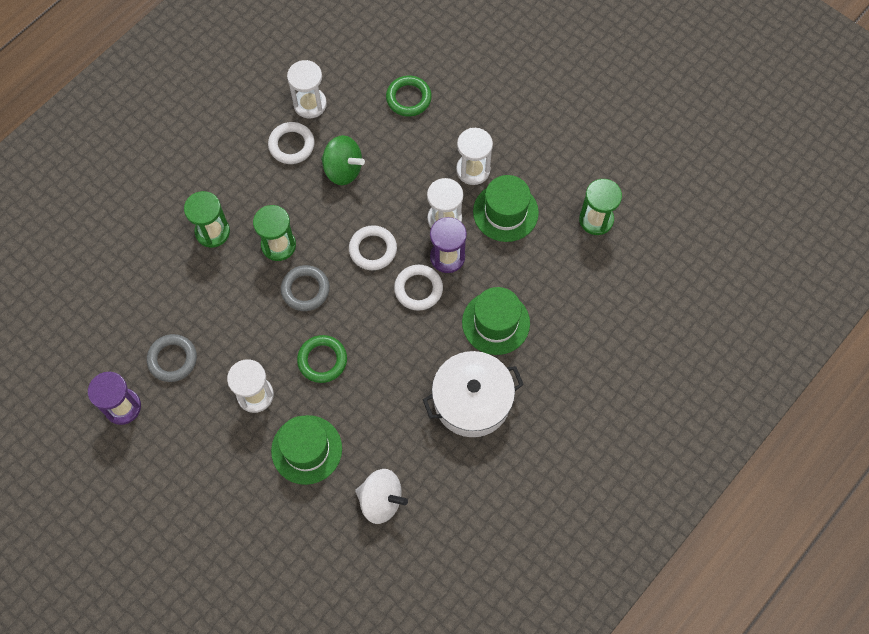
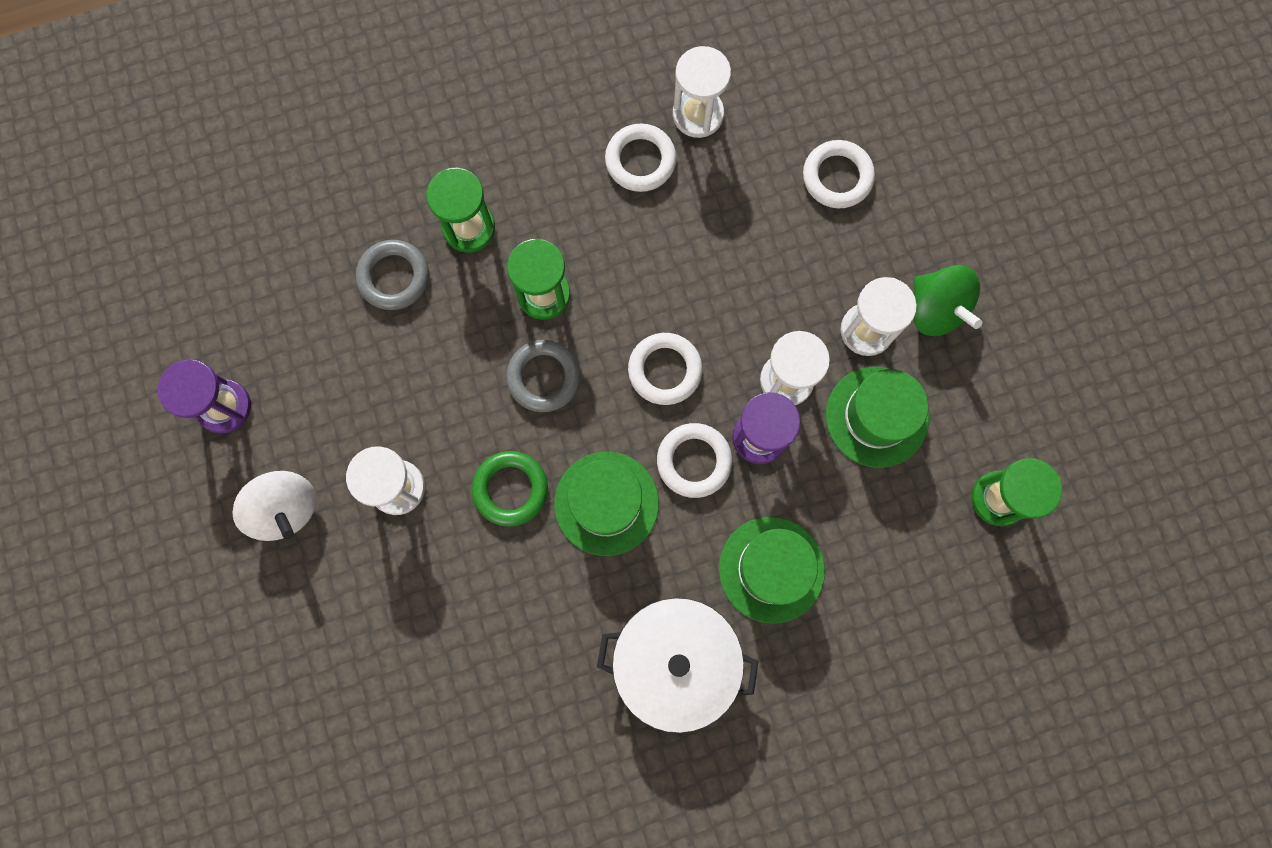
camera: 30 degrees right, 10 degrees up
(172, 359) = (321, 377): grey ring -> grey ring (394, 277)
(306, 449) = (421, 601): green hat -> green hat (606, 503)
(343, 170) = (689, 233): green spinning top -> green spinning top (936, 310)
(381, 500) = (477, 729): white spinning top -> white spinning top (286, 508)
(408, 98) = (837, 177): green ring -> white ring

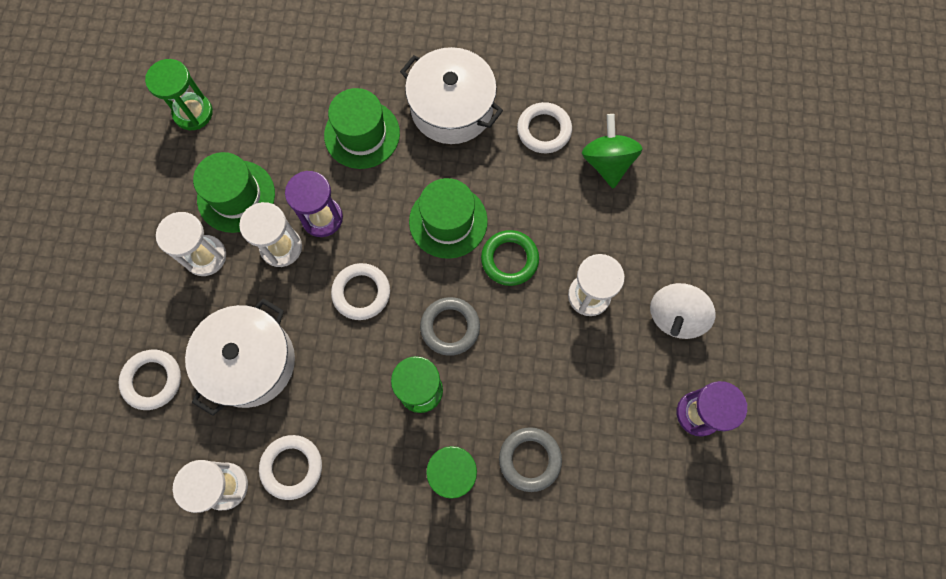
camera: 155 degrees left, 5 degrees down
(286, 508) = (675, 316): white spinning top -> white spinning top turned 135 degrees counterclockwise
(694, 461) = (375, 222): white ring -> white ring (544, 130)
(745, 241) = (250, 362): none -> white pot
(936, 310) = (149, 248): green spinning top -> green spinning top (607, 162)

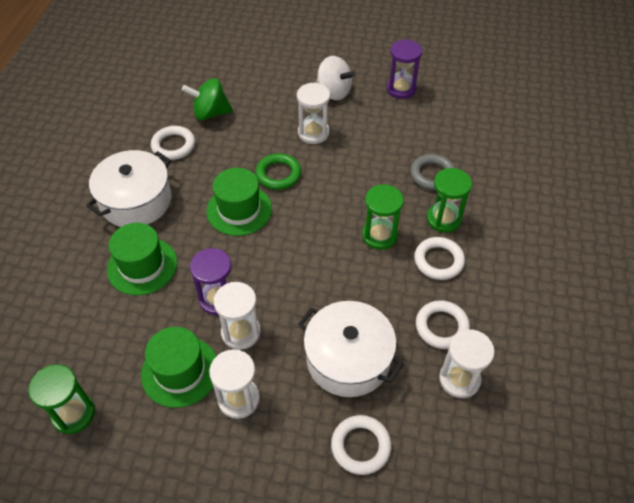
camera: 85 degrees left, 20 degrees down
(361, 293) = (293, 272): white ring -> white ring (438, 261)
(450, 327) = (329, 214): grey ring -> none

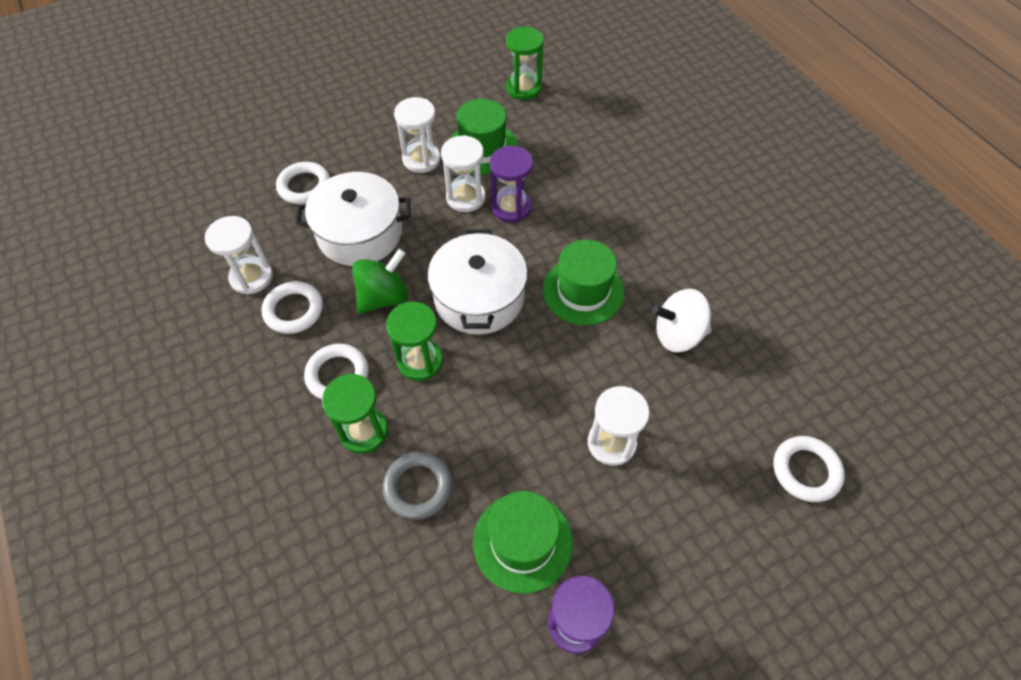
camera: 140 degrees right, 5 degrees up
(136, 201) = (683, 234): white pot -> white pot (479, 297)
(142, 266) = (602, 190): green hat -> green hat (522, 542)
(173, 145) = (731, 311): white ring -> white ring (806, 471)
(210, 113) = (752, 379): green spinning top -> green spinning top (384, 297)
(278, 174) = (589, 357): green ring -> none
(334, 92) = (656, 536): white spinning top -> white spinning top (678, 334)

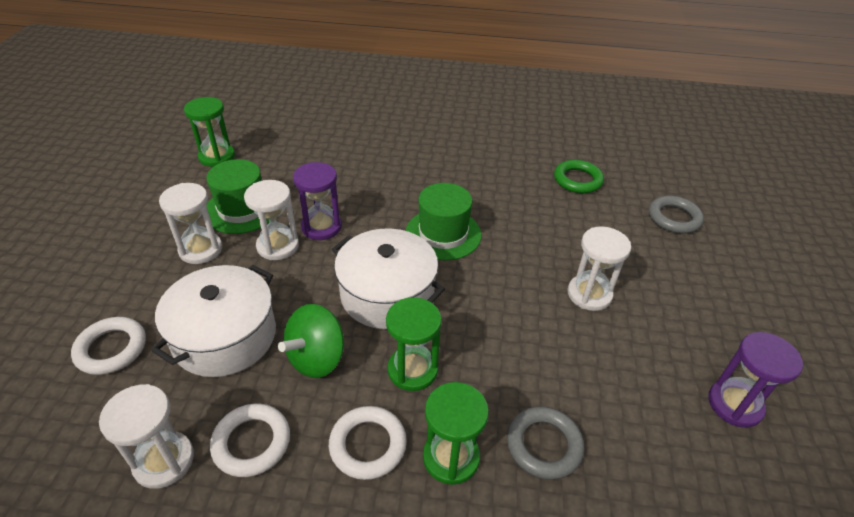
camera: 55 degrees left, 15 degrees down
(384, 297) = (317, 358): green spinning top -> green spinning top turned 135 degrees counterclockwise
(522, 542) = (644, 398): green hat -> none
(678, 334) = (525, 211): white spinning top -> none
(776, 352) = (577, 180): none -> green ring
(806, 471) = (674, 218): white ring -> grey ring

